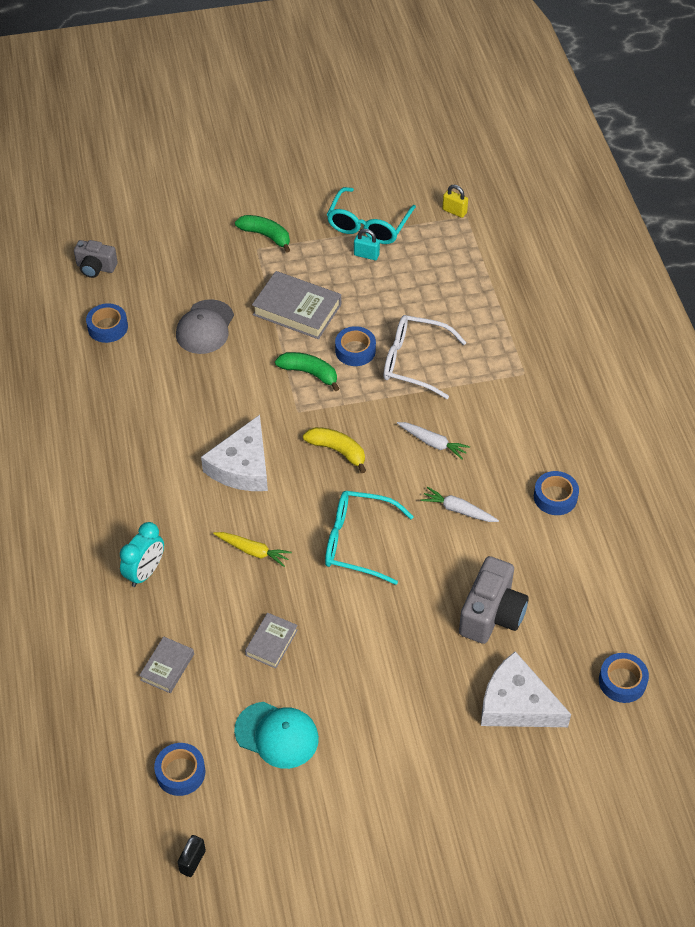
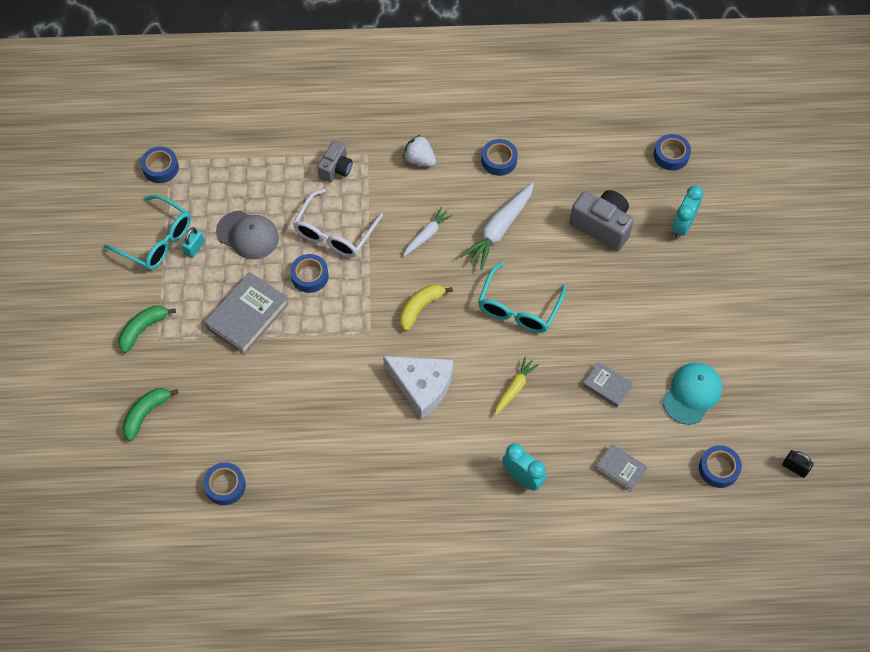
camera: 80 degrees left, 10 degrees up
(96, 268) = (140, 491): grey camera -> grey camera (336, 169)
(205, 327) = (249, 397): grey cap -> grey cap (248, 235)
(309, 373) = (327, 317): green banana -> green banana (146, 414)
(454, 211) = (160, 168): yellow padlock -> blue tape
(458, 510) = (499, 230): white carrot -> white carrot, size x1.68
(517, 704) = (682, 226): white cheese -> turquoise clock
(532, 421) = (419, 159): none -> white strawberry

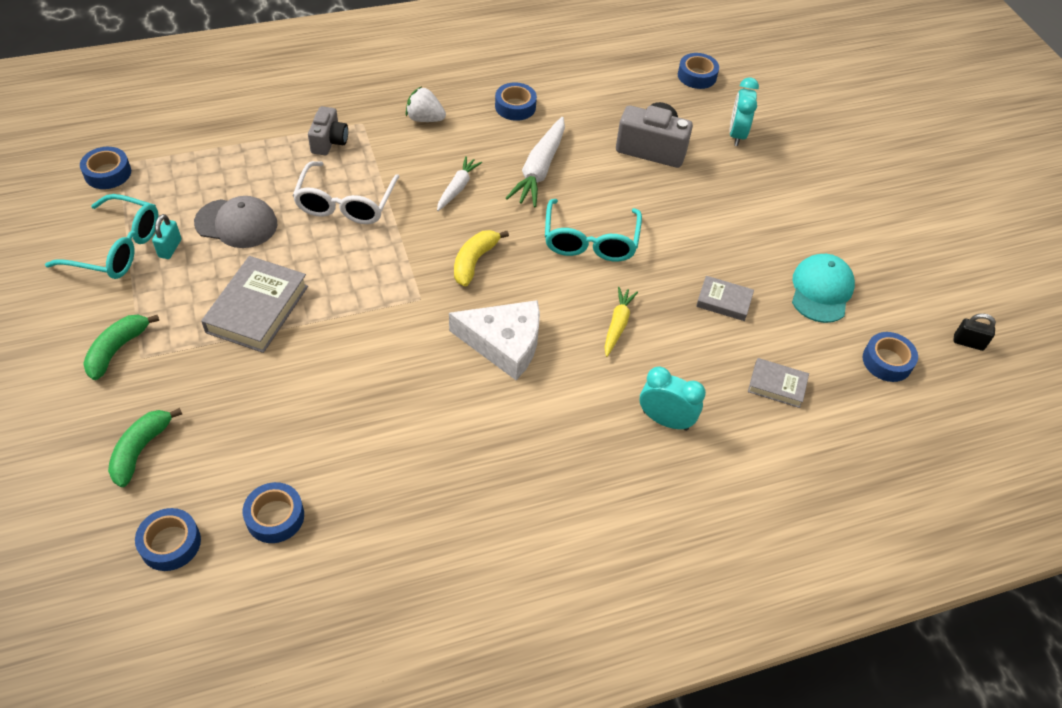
camera: 20 degrees left, 10 degrees down
(310, 276) = (327, 253): blue tape -> blue tape (170, 543)

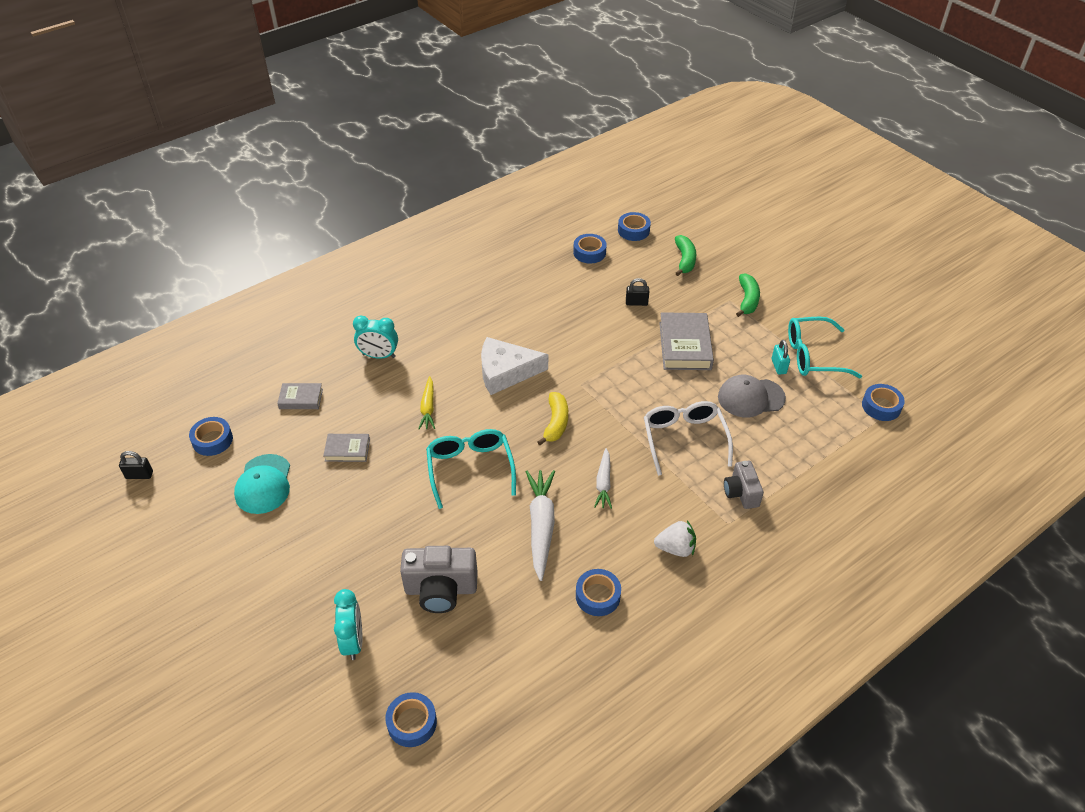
camera: 165 degrees right, 5 degrees down
(270, 394) = (636, 303): none -> black padlock

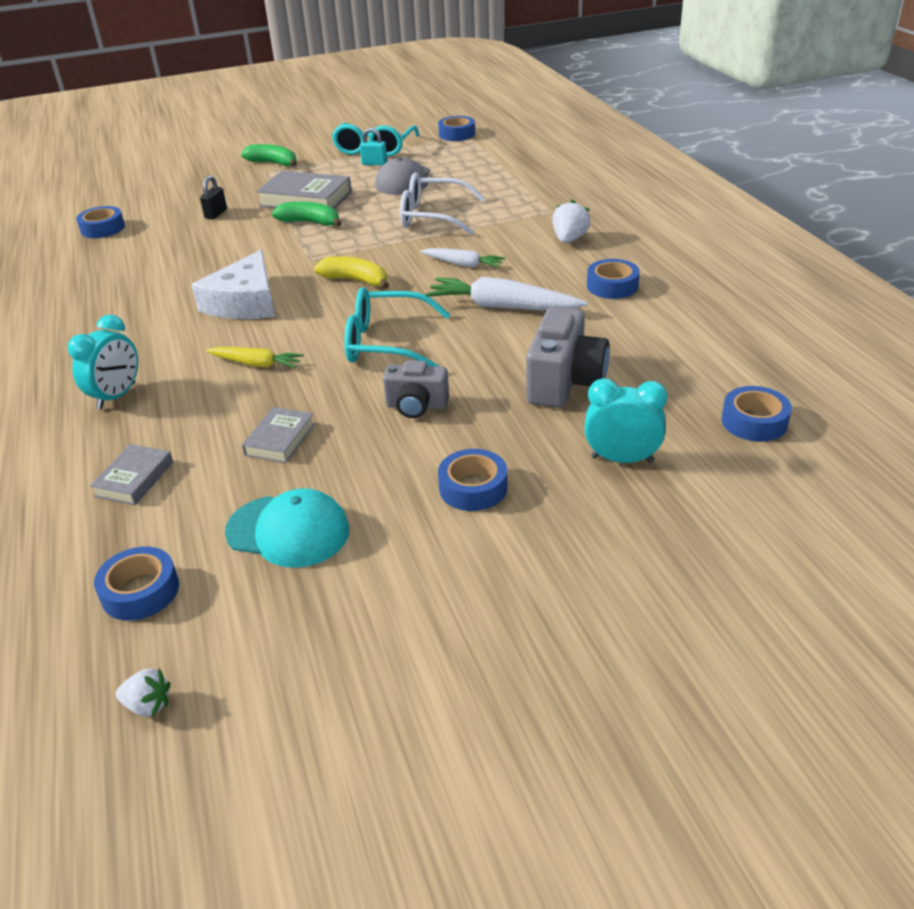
camera: 70 degrees left, 10 degrees down
(139, 475) = (148, 705): black padlock -> white strawberry
(633, 230) = (100, 201): blue tape -> blue tape (473, 488)
(684, 260) = (181, 182): green banana -> green banana (310, 222)
(741, 493) = (518, 201): grey camera -> grey camera (416, 406)

